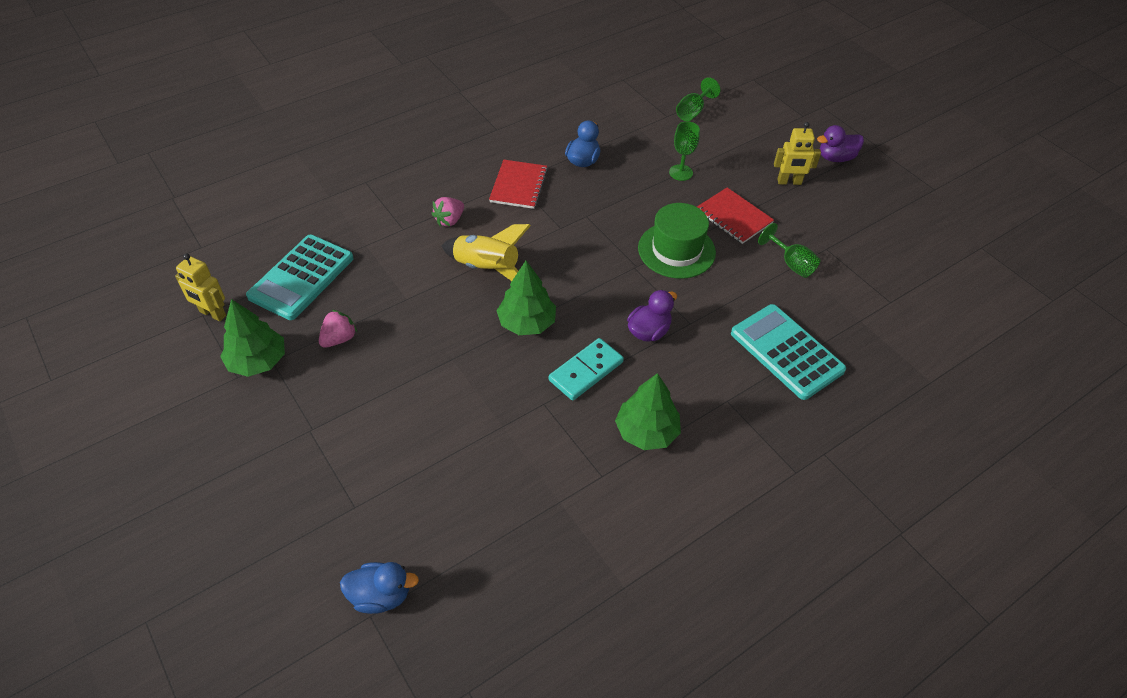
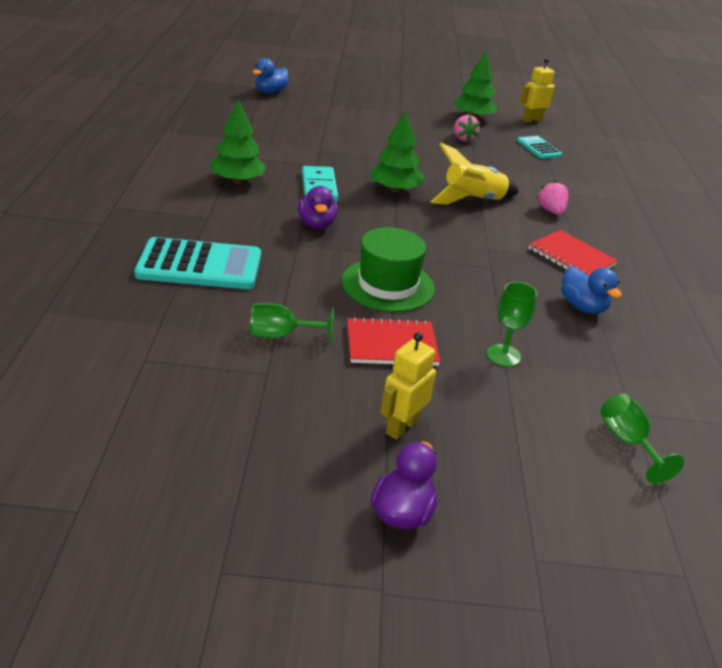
camera: 125 degrees right, 15 degrees down
(301, 277) = (539, 148): turquoise calculator -> turquoise calculator, size x0.55

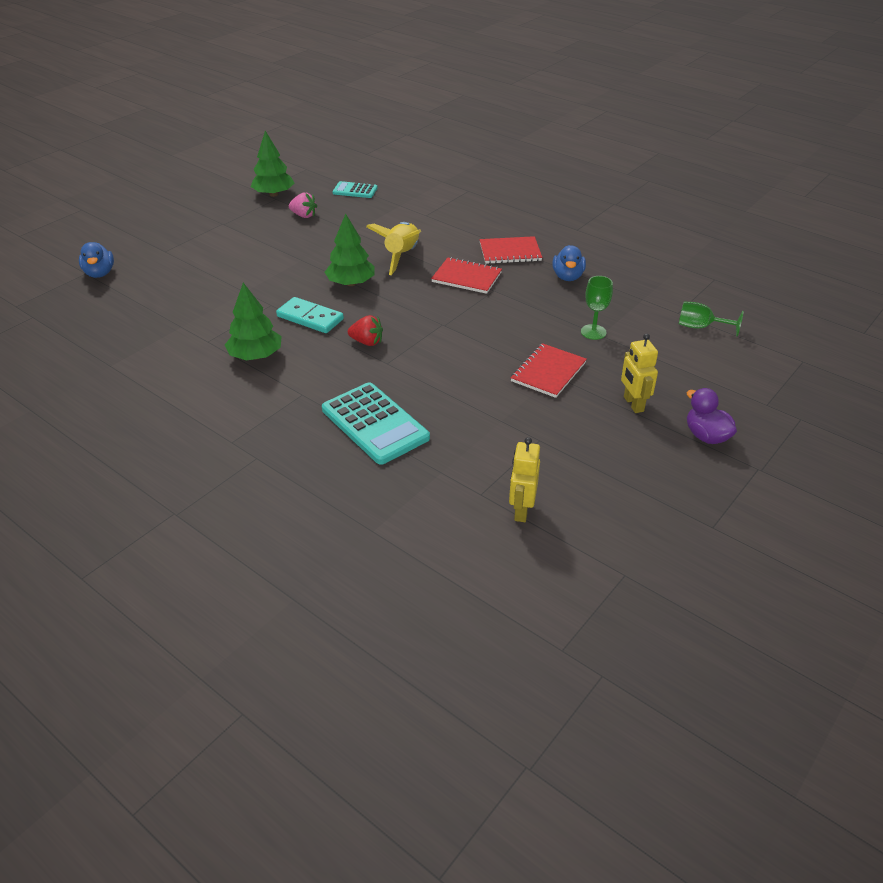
camera: 50 degrees left, 5 degrees up
(200, 265) = (375, 424): turquoise calculator -> turquoise calculator turned 105 degrees clockwise
(281, 335) = (501, 417): green goblet -> none
(317, 224) = (367, 342): purple duck -> red strawberry
(388, 285) = (478, 343): green hat -> none
(489, 245) = (466, 277): none -> red notebook
(532, 120) = (308, 171): yellow robot -> yellow robot (521, 510)
(551, 211) = (447, 231): pink strawberry -> none
(582, 307) = (567, 277): blue duck -> blue duck turned 90 degrees clockwise

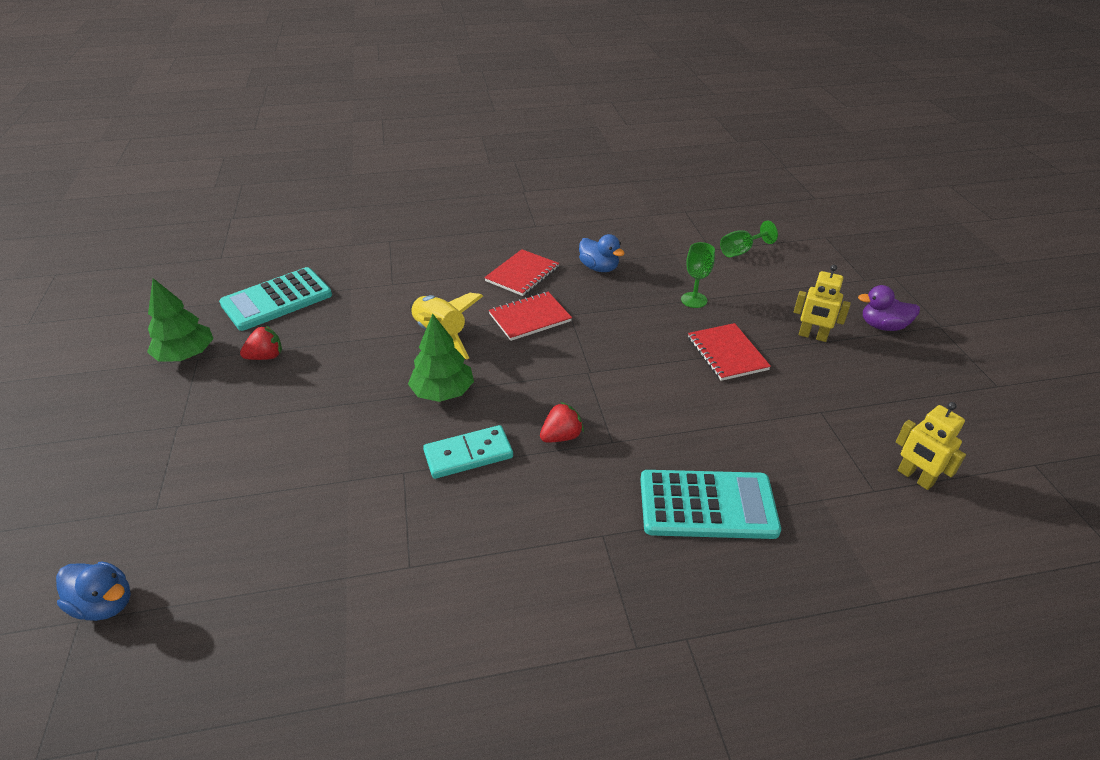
camera: 50 degrees left, 0 degrees up
(256, 356) = (489, 537): green tree -> none
(304, 215) = (266, 357): pink strawberry -> red strawberry
(355, 190) = (277, 300): turquoise calculator -> turquoise calculator, size x1.82

